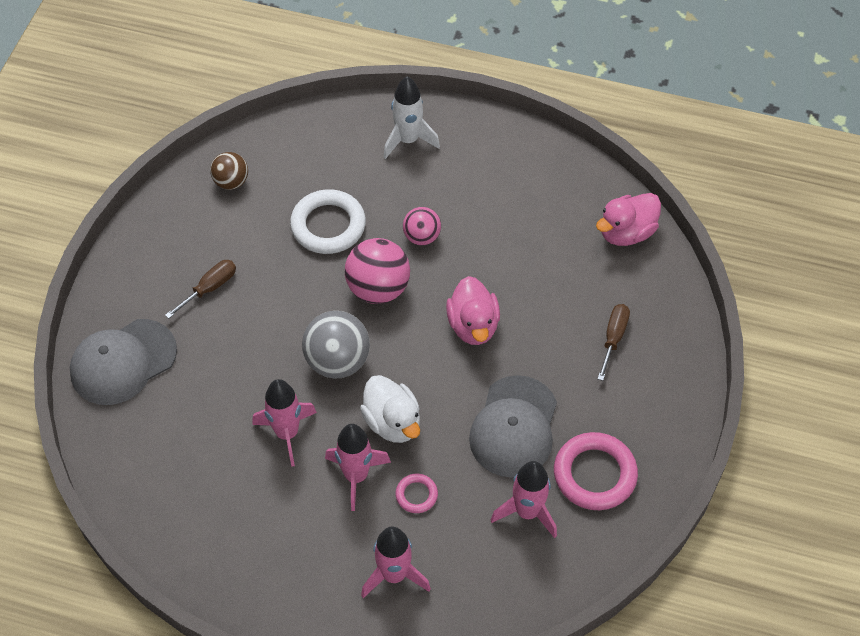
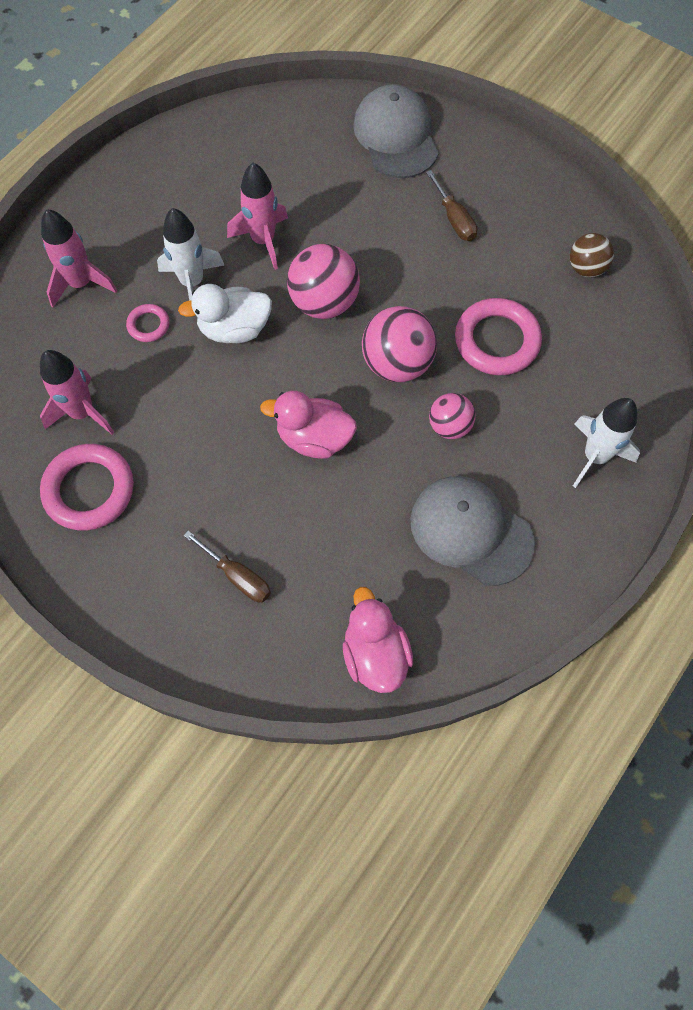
camera: 110 degrees right, 10 degrees up
(328, 225) = (497, 341): white ring -> pink ring
(337, 361) = (324, 302): grey ball -> pink ball
(356, 476) = (192, 282): pink rocket -> white rocket
(514, 427) = (178, 434): grey cap -> grey cap (471, 531)

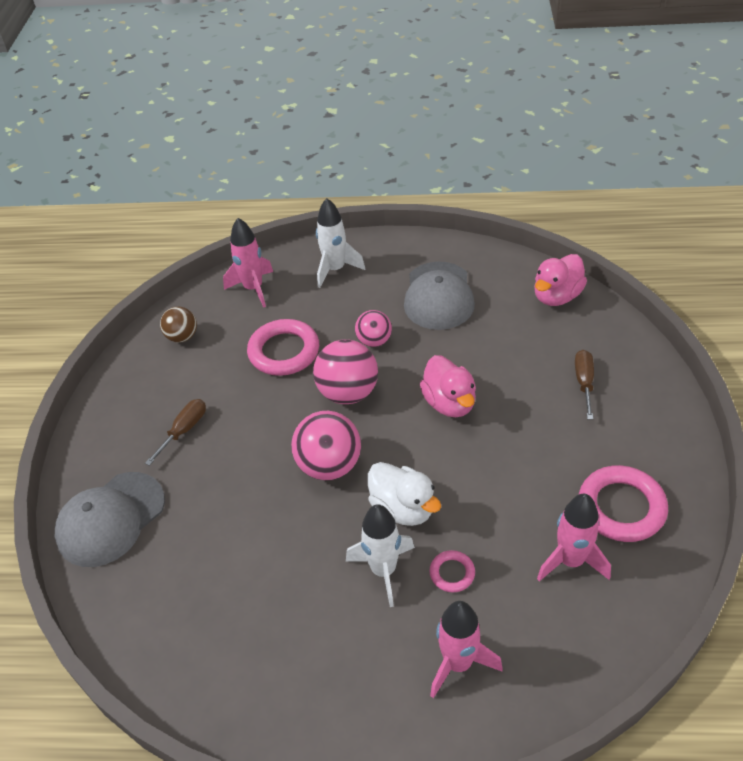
camera: 120 degrees left, 20 degrees down
(263, 240) = (299, 546): pink rocket -> pink rocket (253, 289)

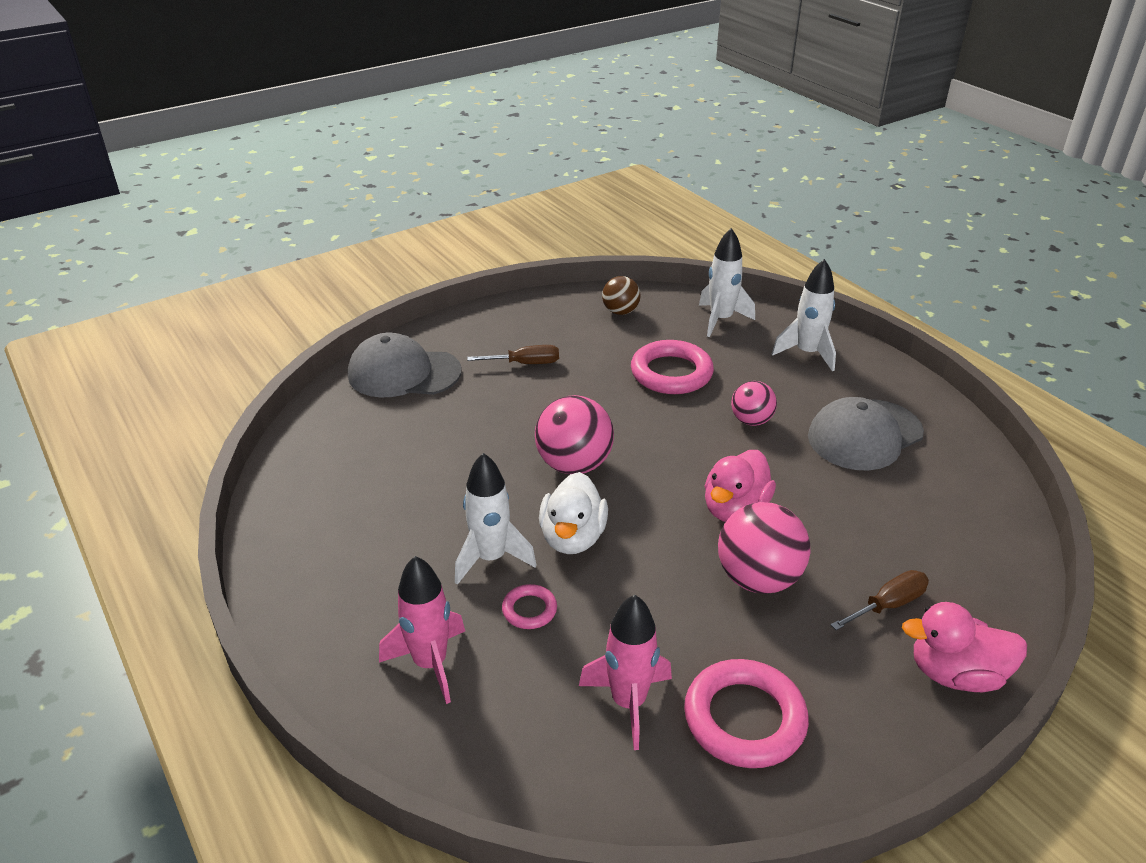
camera: 50 degrees right, 10 degrees down
(253, 289) = (721, 320): pink rocket -> white rocket
(348, 393) = (669, 435): pink ball -> pink ball (758, 578)
(557, 296) = (986, 524): pink duck -> pink duck (955, 674)

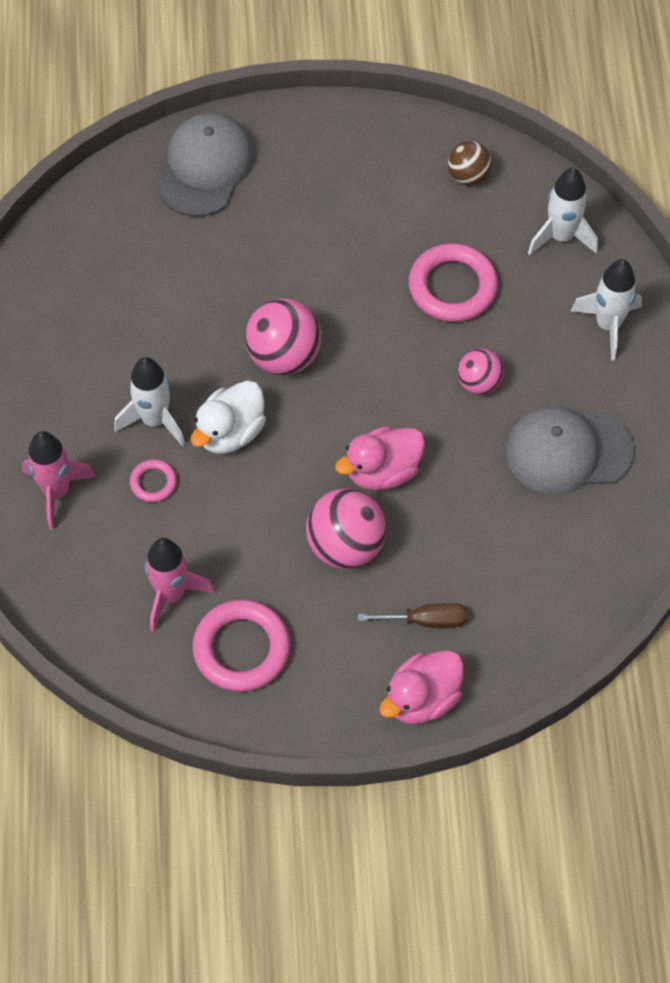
camera: 30 degrees right, 25 degrees up
(404, 373) = (205, 167): grey cap -> grey cap turned 75 degrees clockwise
(525, 363) = (324, 208): brown screwdriver -> none
(955, 674) = (422, 699): pink duck -> pink duck turned 75 degrees counterclockwise

